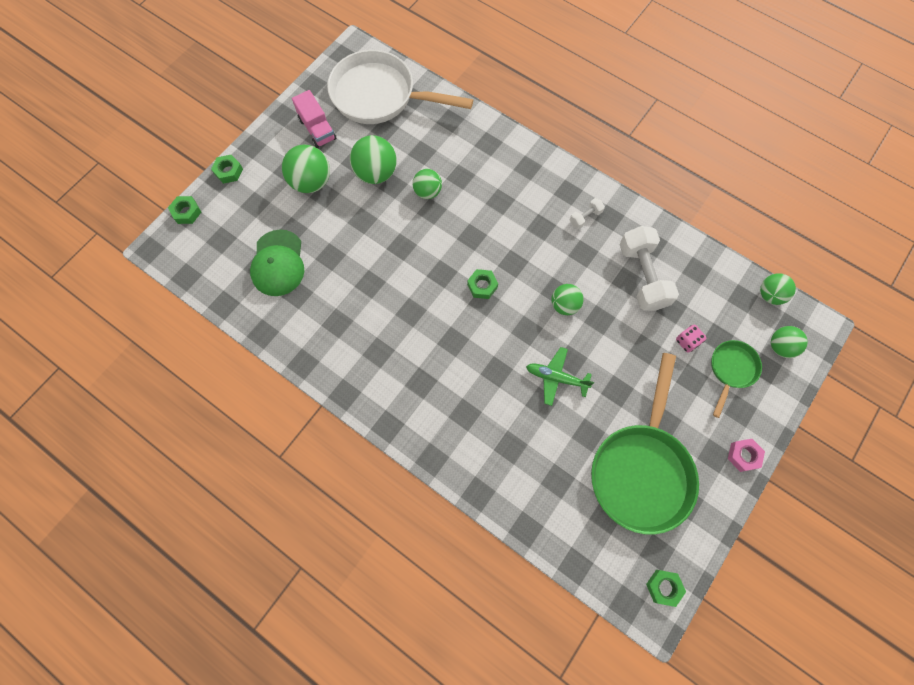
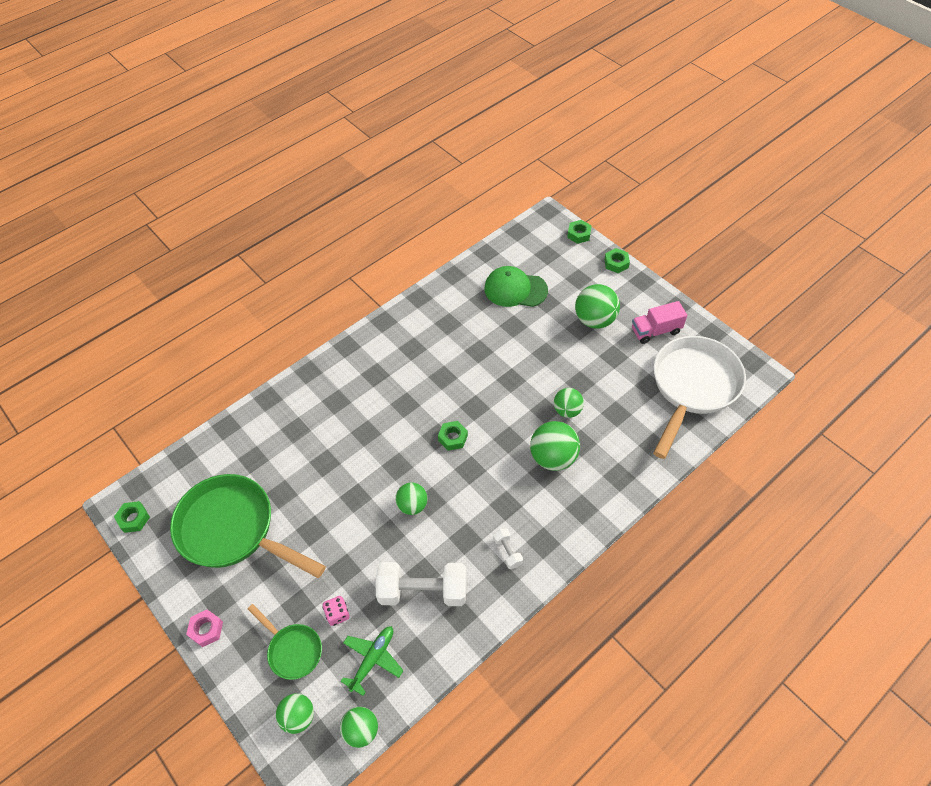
camera: 105 degrees right, 15 degrees down
(376, 173) = (596, 371): green ball -> green ball (553, 457)
(556, 378) = (343, 480): green plane -> green plane (373, 659)

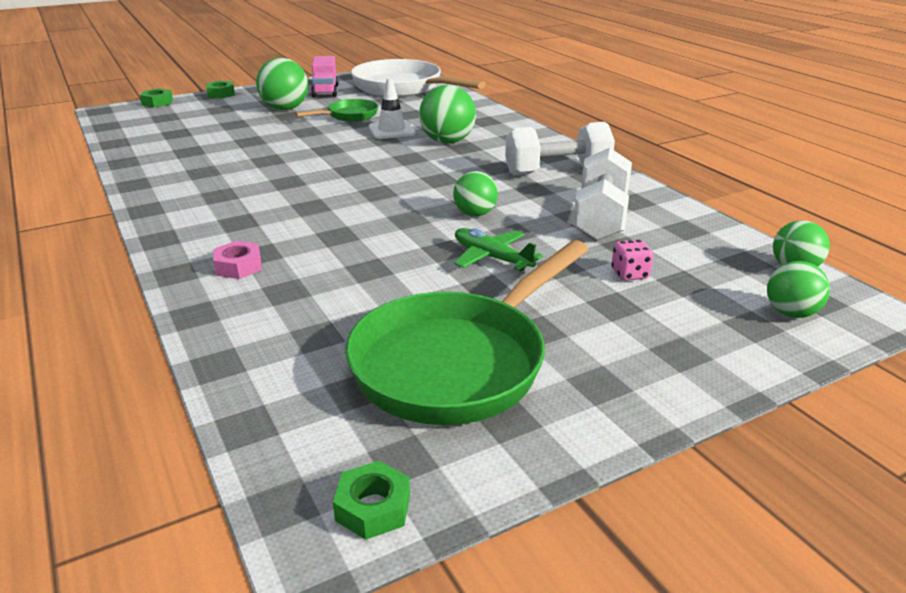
camera: 80 degrees left, 25 degrees down
(206, 629) = (655, 399): pink nut -> pink nut (238, 266)
(292, 650) = (687, 313): green pan -> green pan (349, 116)
(373, 659) = (695, 254): green plane -> green plane (491, 258)
(453, 438) = (387, 184): green nut -> none
(507, 552) = (557, 171): white dumbbell -> white dumbbell, size x2.21
(515, 289) = (196, 135): green cap -> none
(567, 410) = (391, 130): green ball -> white traffic cone

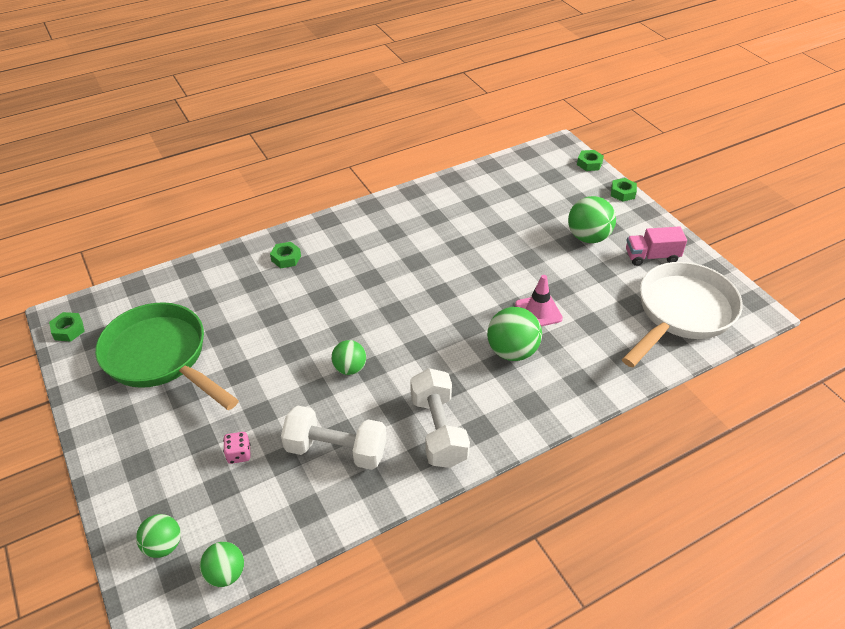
camera: 90 degrees right, 15 degrees up
(238, 266) = (286, 258): pink nut -> green nut
(349, 116) = (576, 280): green pan -> none
(391, 130) = (538, 311): white traffic cone -> pink traffic cone
(491, 258) = (277, 376): green plane -> none

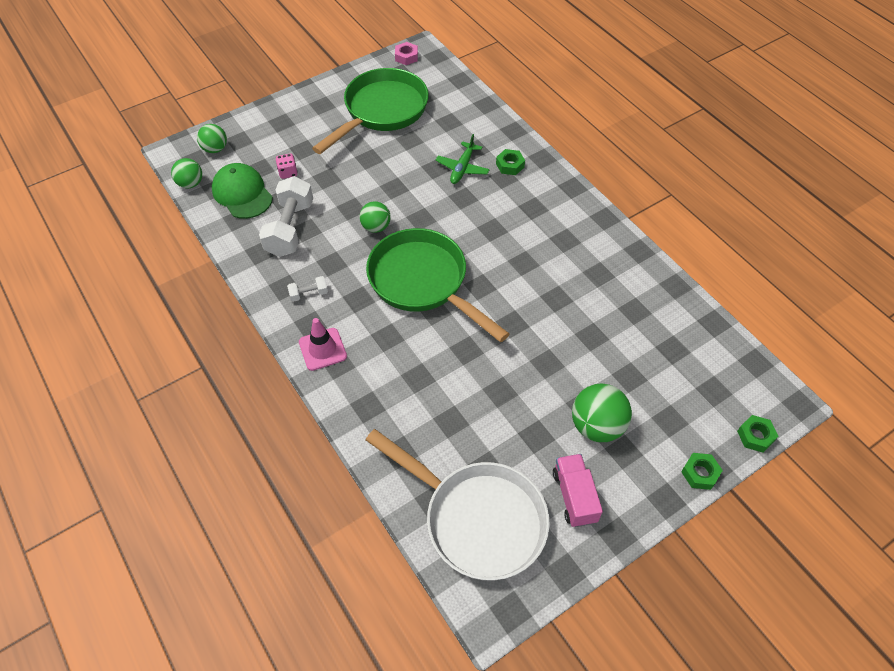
camera: 85 degrees right, 10 degrees up
(68, 330) = (406, 57): green nut -> pink nut
(263, 505) = (242, 193): none -> green cap
(279, 293) = (462, 168): none -> green plane
(432, 333) = (423, 282): none -> green pan
(438, 430) = (309, 294): white dumbbell -> white dumbbell, size x0.45
(512, 351) = (404, 348): green ball -> none
(538, 311) = (462, 371): pink traffic cone -> pink traffic cone (322, 349)

